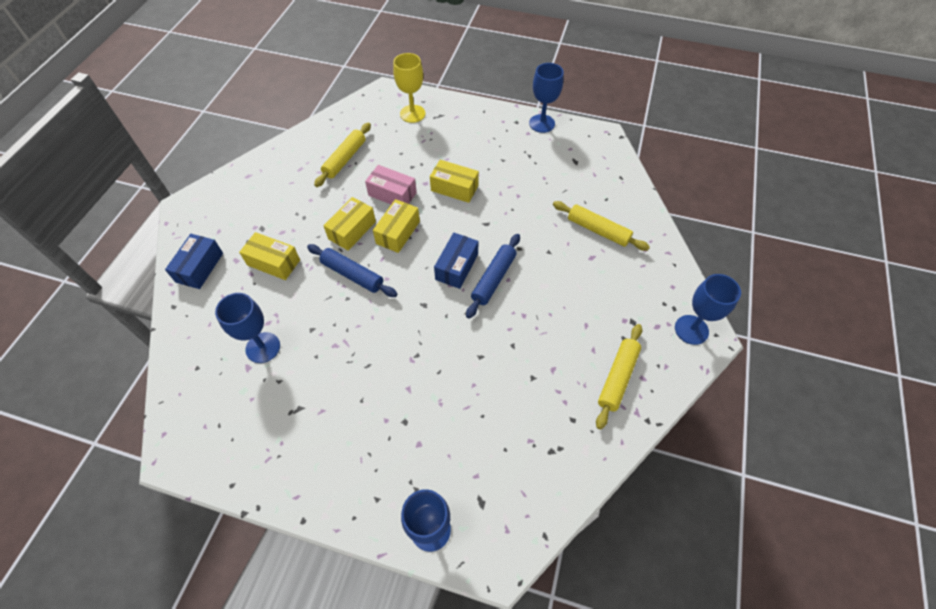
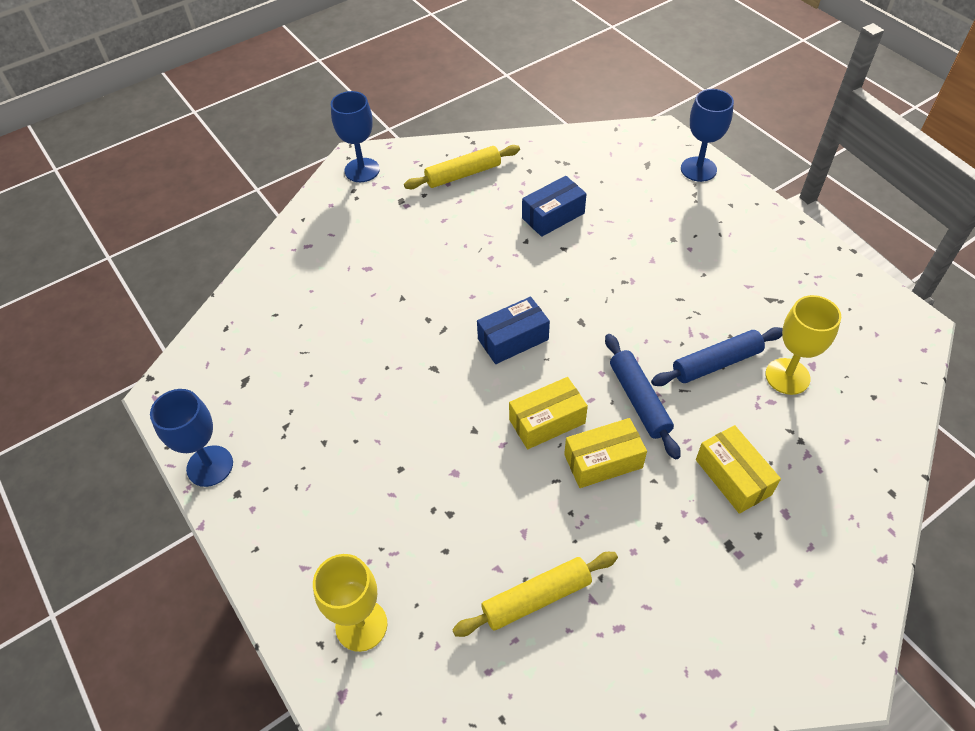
camera: 140 degrees left, 5 degrees down
(200, 267) = (842, 532): blue box -> blue box (553, 216)
(263, 347) = (787, 376): blue goblet -> yellow goblet
(392, 194) = (512, 484): pink box -> none
(454, 188) = (425, 439): yellow box -> none
(493, 279) = (486, 305): blue rolling pin -> blue rolling pin (716, 363)
(598, 230) = (328, 288): yellow rolling pin -> none

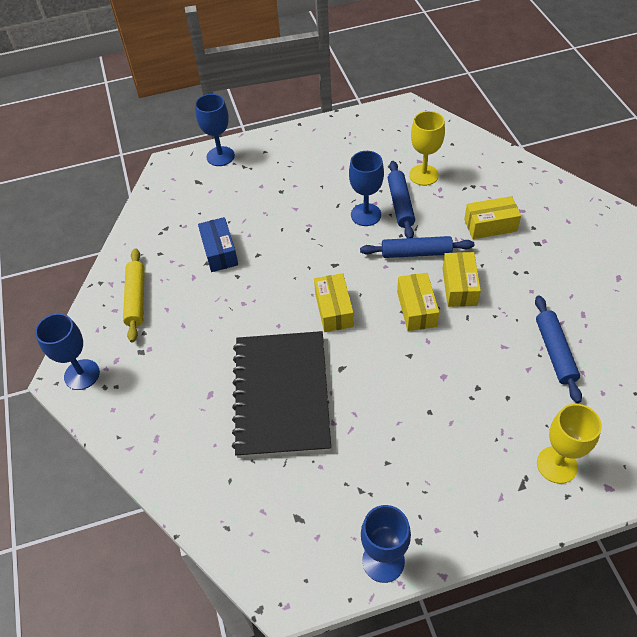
camera: 70 degrees left, 0 degrees up
(383, 325) = (281, 395): none -> black notebook
(513, 339) = (334, 310): blue box -> yellow box
(536, 598) = (555, 352): yellow rolling pin -> blue rolling pin
(678, 331) = (366, 215): none -> blue goblet

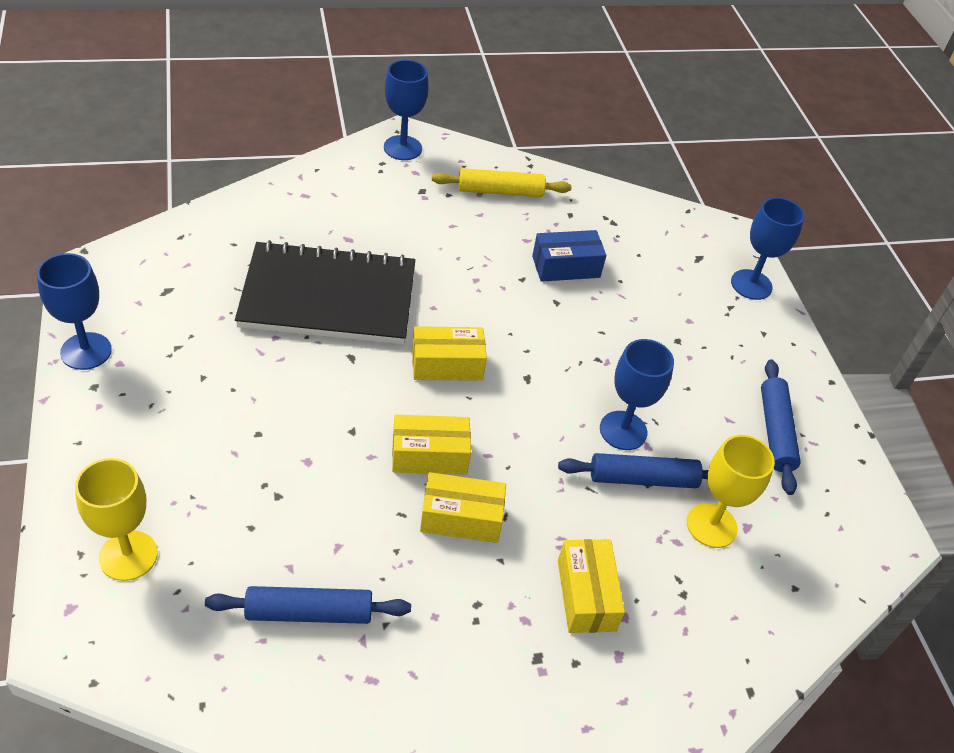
camera: 85 degrees right, 5 degrees down
(416, 253) = (537, 478): blue rolling pin -> blue rolling pin (775, 432)

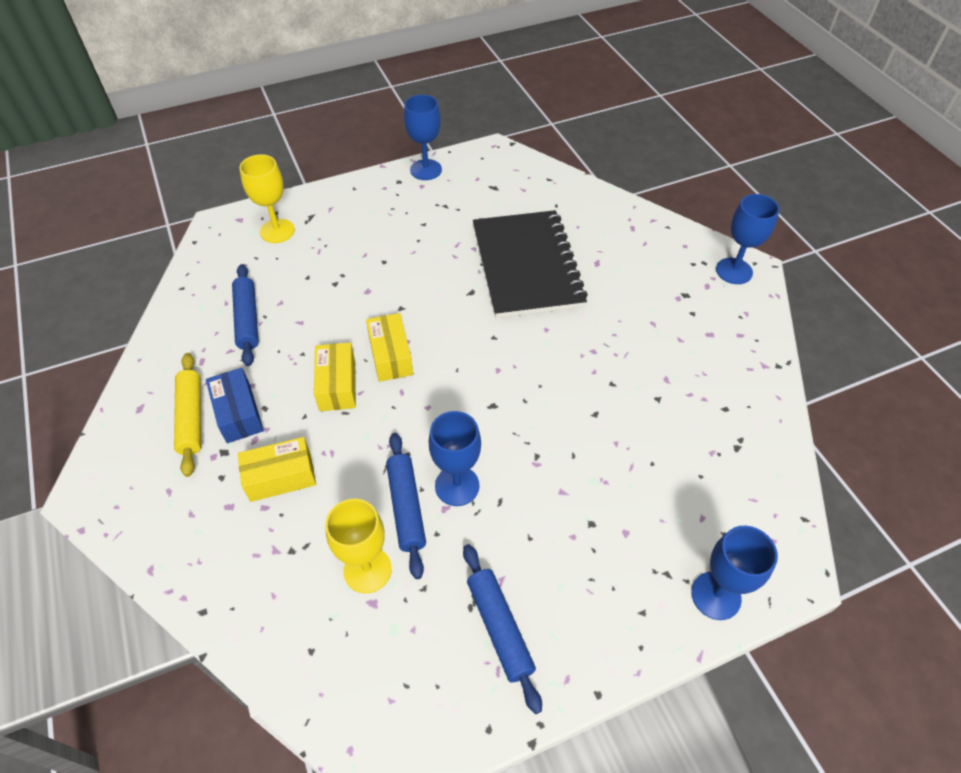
camera: 85 degrees right, 5 degrees up
(447, 365) = (486, 349): yellow box -> none
(500, 191) = (722, 349): yellow rolling pin -> yellow rolling pin (191, 418)
(566, 267) = (646, 415): blue box -> blue box (238, 413)
(775, 432) = (500, 628): blue rolling pin -> blue rolling pin turned 75 degrees clockwise

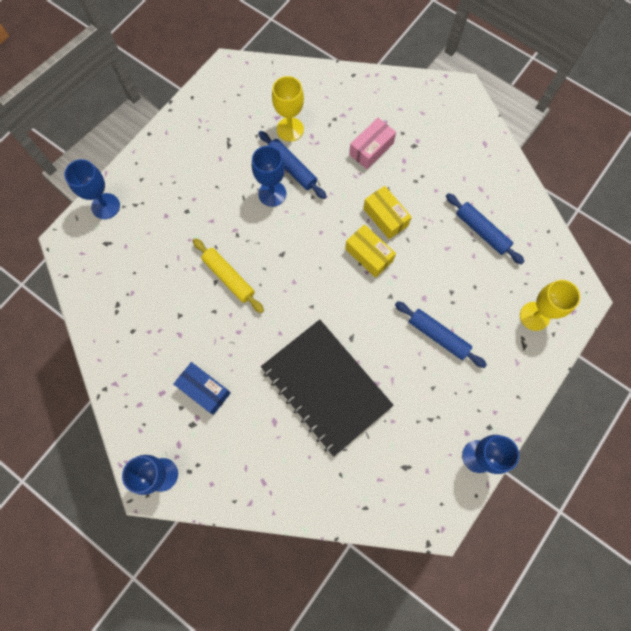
camera: 150 degrees right, 20 degrees up
(191, 418) = (450, 153): yellow rolling pin -> yellow rolling pin (229, 277)
(238, 413) = (427, 170): blue box -> blue box (204, 390)
(281, 477) = (371, 149): yellow box -> pink box
(500, 628) = (208, 137): blue rolling pin -> blue rolling pin (438, 336)

